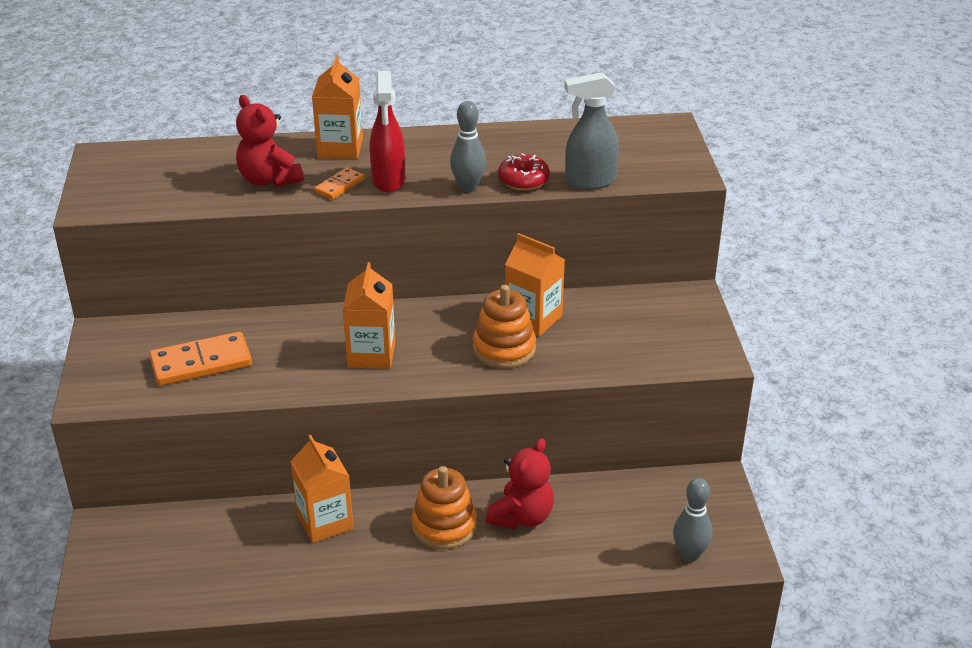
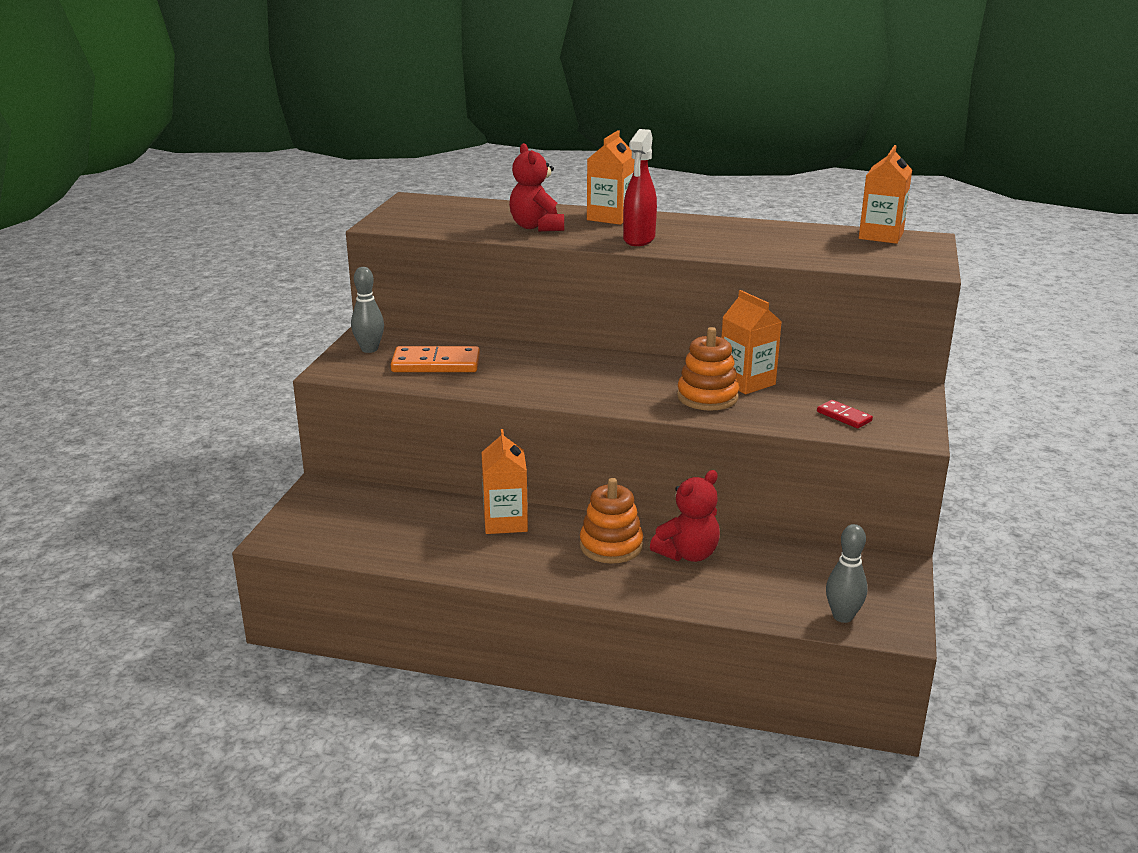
camera: 20 degrees right, 10 degrees down
(339, 186) = (594, 237): orange domino -> none
(371, 354) = (584, 382): orange carton -> orange carton (881, 235)
(468, 187) = (708, 251): grey bowling pin -> grey bowling pin (369, 349)
(523, 180) = (762, 253): red donut -> none
(589, 181) = (825, 261): grey spray bottle -> none
(642, 346) = (844, 416): none -> red domino

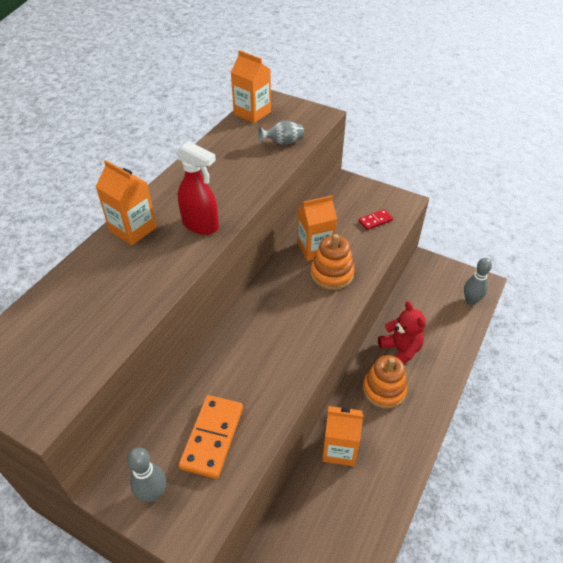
camera: 75 degrees left, 20 degrees up
(536, 227) = (131, 283): red teddy bear -> none
(833, 256) = (283, 143): none -> grey vase

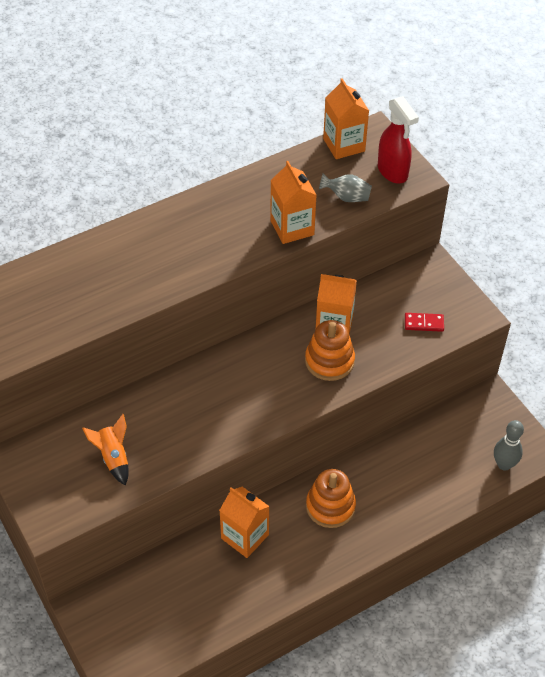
camera: 30 degrees right, 5 degrees up
(133, 229) = (138, 235): orange carton -> orange carton (292, 228)
(153, 493) = (40, 476): grey bowling pin -> none
(201, 225) = (200, 258): red spray bottle -> red spray bottle (393, 172)
(212, 437) = (113, 457): orange domino -> orange rocket
(400, 351) = (379, 477): red teddy bear -> none

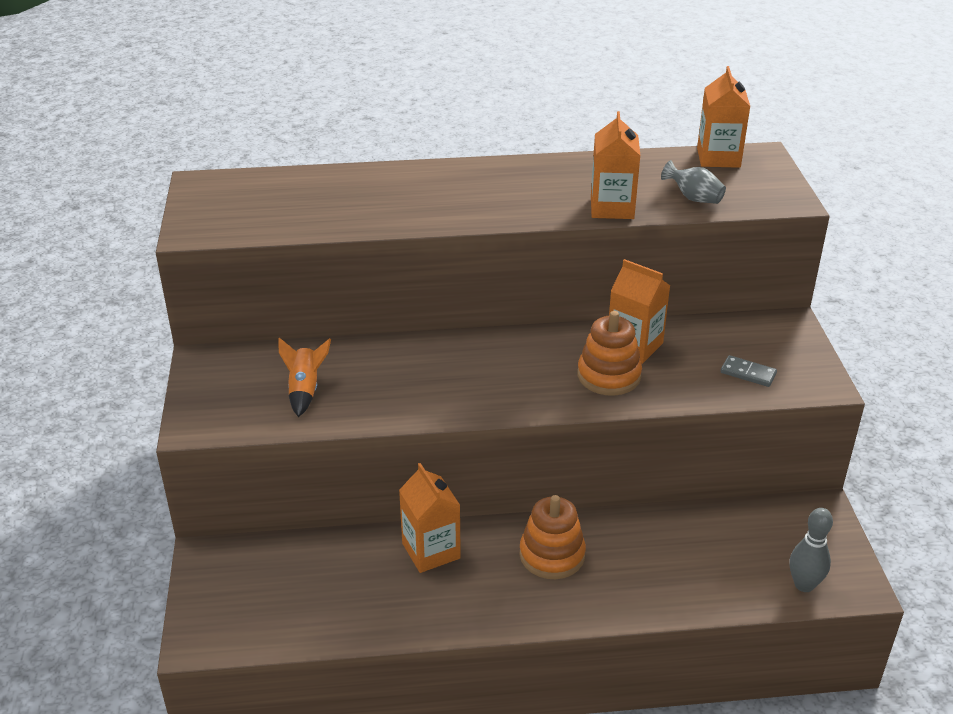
camera: 25 degrees right, 15 degrees down
(393, 172) = (764, 190): red spray bottle -> none
(424, 323) = (748, 373): red domino -> grey domino

